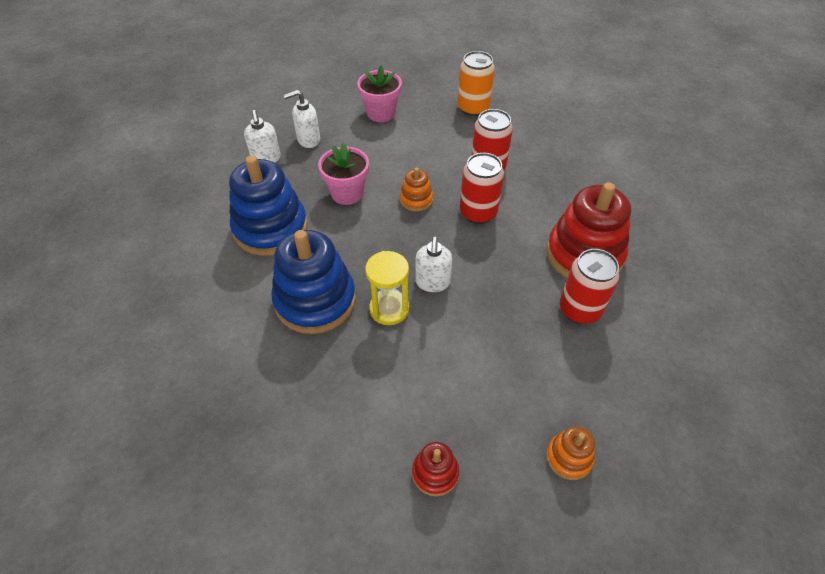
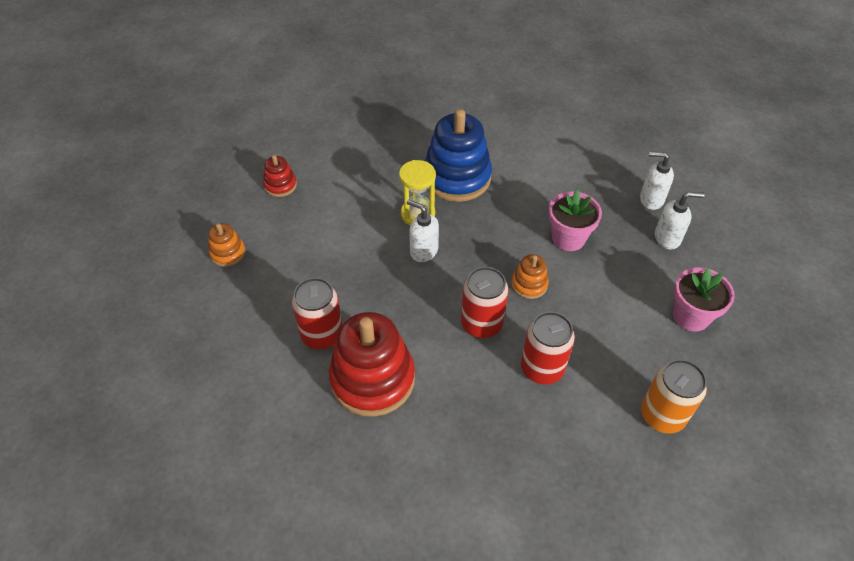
camera: 120 degrees right, 0 degrees up
(270, 228) = (552, 176): blue stacking toy -> none
(308, 140) = (667, 238): white soap dispenser -> white soap dispenser turned 75 degrees clockwise

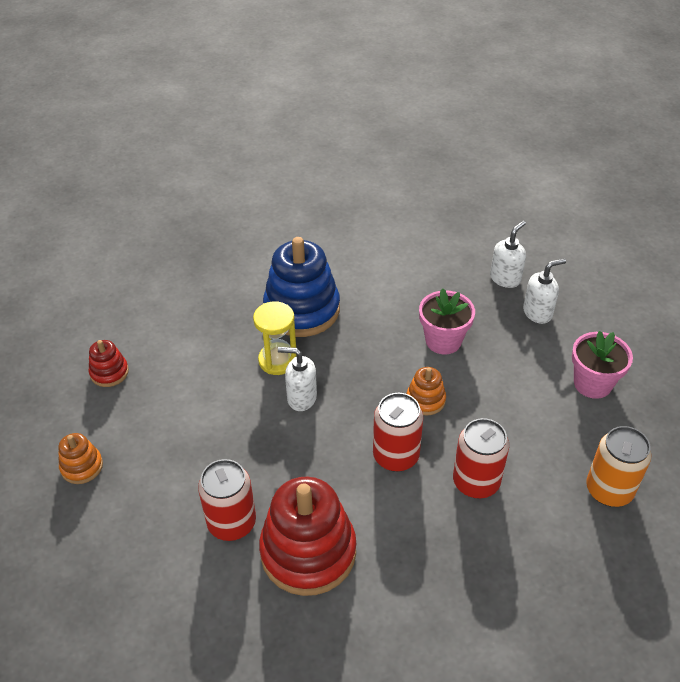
camera: 20 degrees left, 5 degrees down
(651, 199) = (505, 278): white soap dispenser -> white soap dispenser turned 135 degrees clockwise

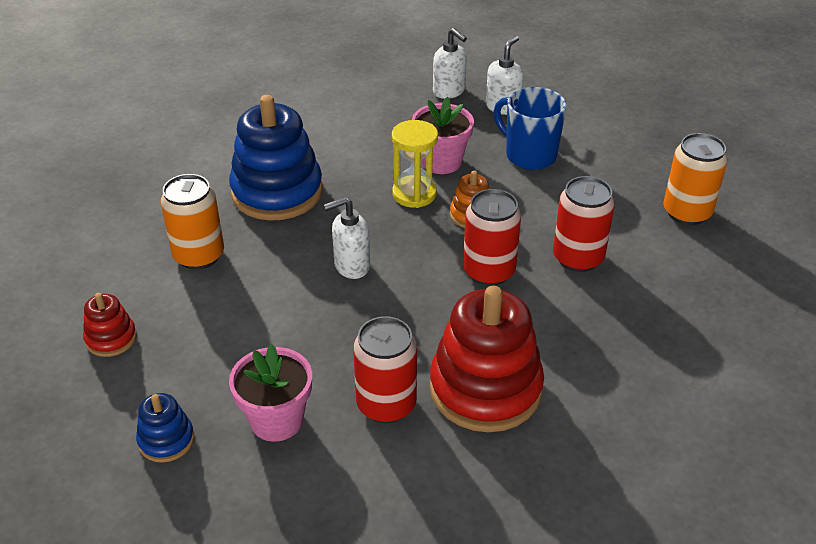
camera: 35 degrees left, 5 degrees down
(82, 466) = (166, 440): orange stacking toy -> blue stacking toy
(210, 336) = (199, 255): none -> orange can
(278, 360) = (295, 245): yellow hourglass -> yellow hourglass (414, 194)
(505, 278) = (449, 91): white soap dispenser -> white soap dispenser turned 135 degrees clockwise
(519, 368) = (529, 155): none -> blue mug
(592, 383) = (599, 141): pink flower pot -> pink flower pot (276, 420)

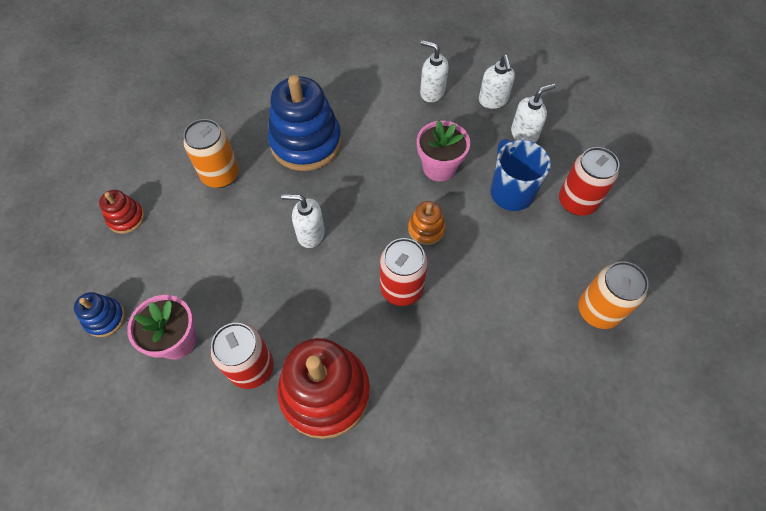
camera: 30 degrees right, 20 degrees up
(380, 105) = (432, 92): none -> white soap dispenser
(414, 194) = (398, 189): yellow hourglass -> none
(578, 258) = (477, 310): red can -> red can (577, 202)

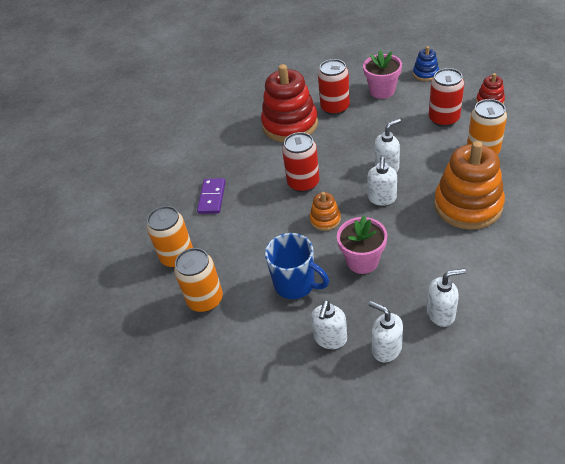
camera: 145 degrees right, 15 degrees down
(306, 142) = (468, 205): blue stacking toy -> orange stacking toy
(357, 206) = (382, 198): none -> white soap dispenser
(508, 359) = (212, 197): none -> purple domino
(577, 202) = (242, 315): red can -> red can (444, 119)
(600, 241) = (205, 299): none -> orange can

